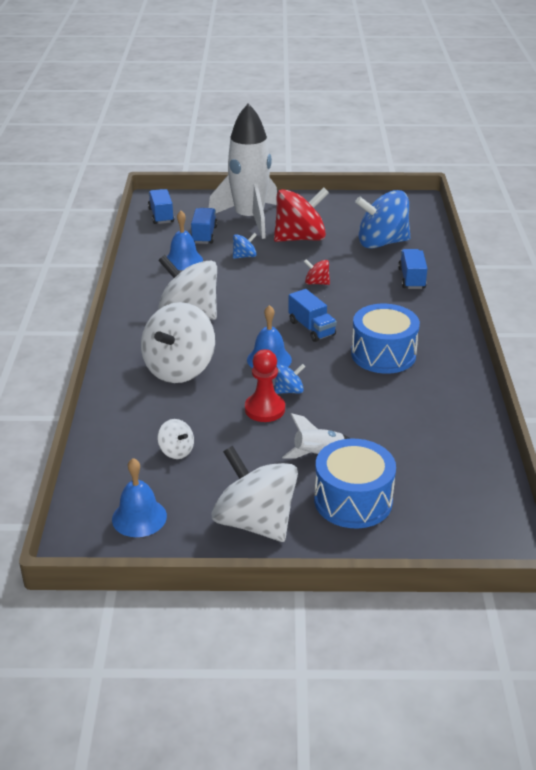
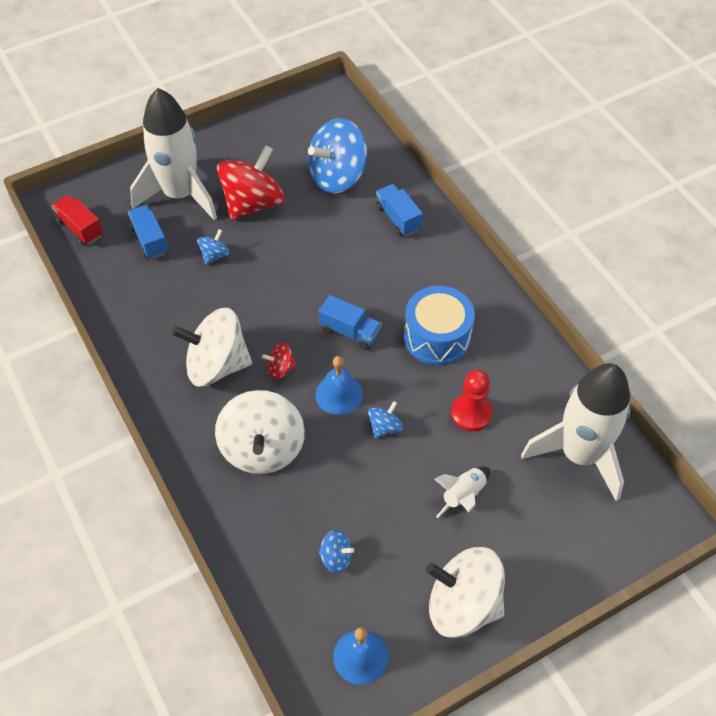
camera: 30 degrees left, 20 degrees up
(161, 216) = (80, 228): blue truck -> red truck
(176, 451) = (336, 558): white spinning top -> blue spinning top
(183, 260) = (155, 289): blue bell -> none
(264, 409) = (379, 462): red pawn -> red pawn (471, 413)
(316, 283) = (313, 264): red spinning top -> red spinning top (280, 369)
(353, 500) = (525, 534): blue drum -> none
(450, 469) = (579, 455): none -> white rocket

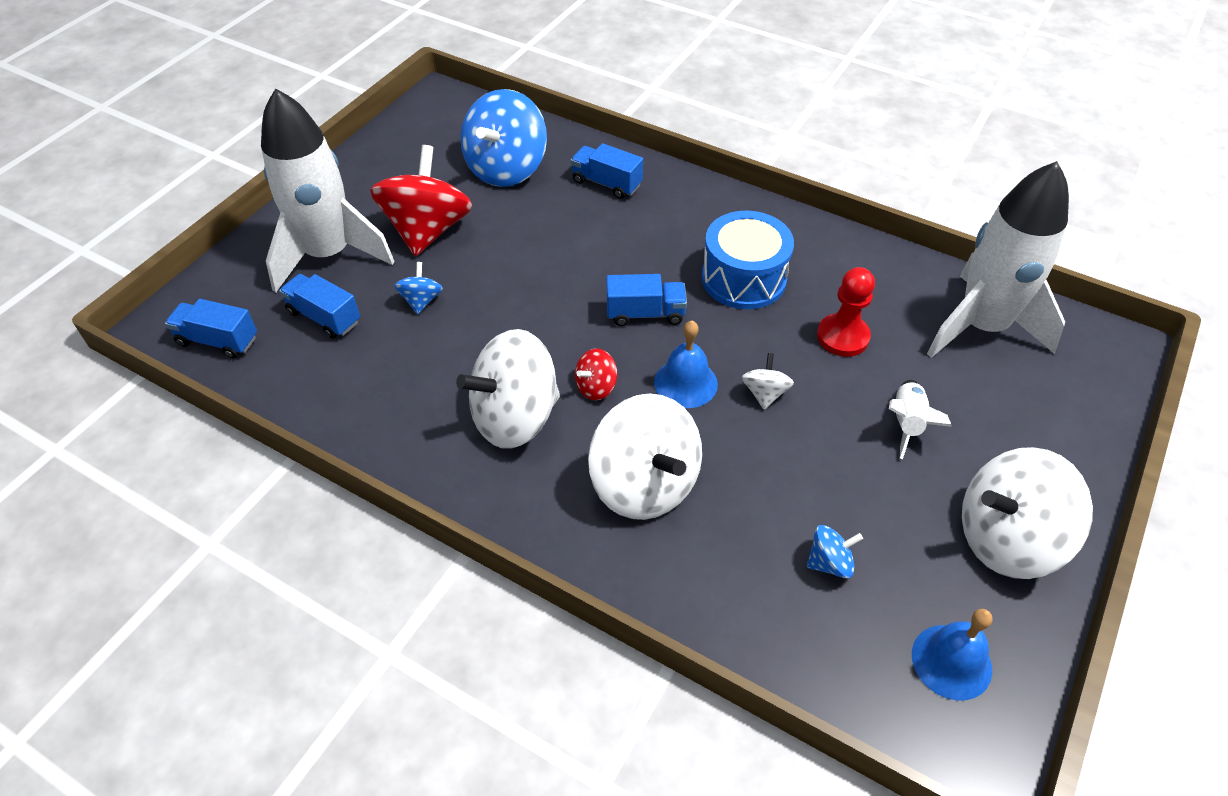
camera: 30 degrees left, 5 degrees down
(80, 228) = (218, 341): red truck -> blue truck
(384, 427) = (764, 393): blue spinning top -> white spinning top

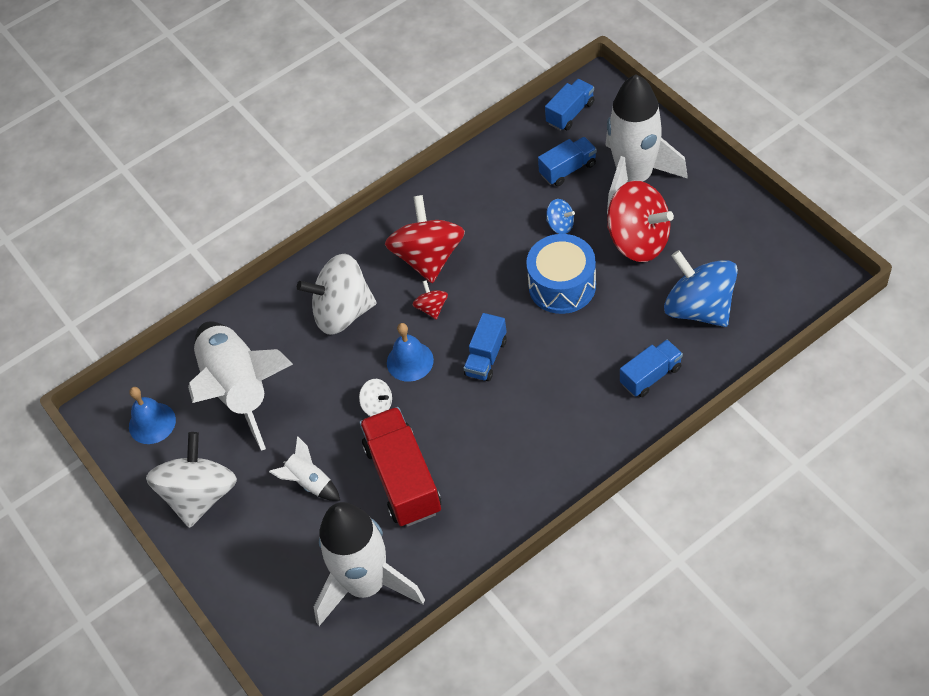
camera: 120 degrees right, 5 degrees up
(515, 417) = (428, 257): white spinning top -> red spinning top
(743, 278) = (493, 436): blue drum -> blue drum (562, 285)
(829, 563) = (239, 389): blue spinning top -> white rocket
(843, 337) = (403, 479): red pawn -> red truck

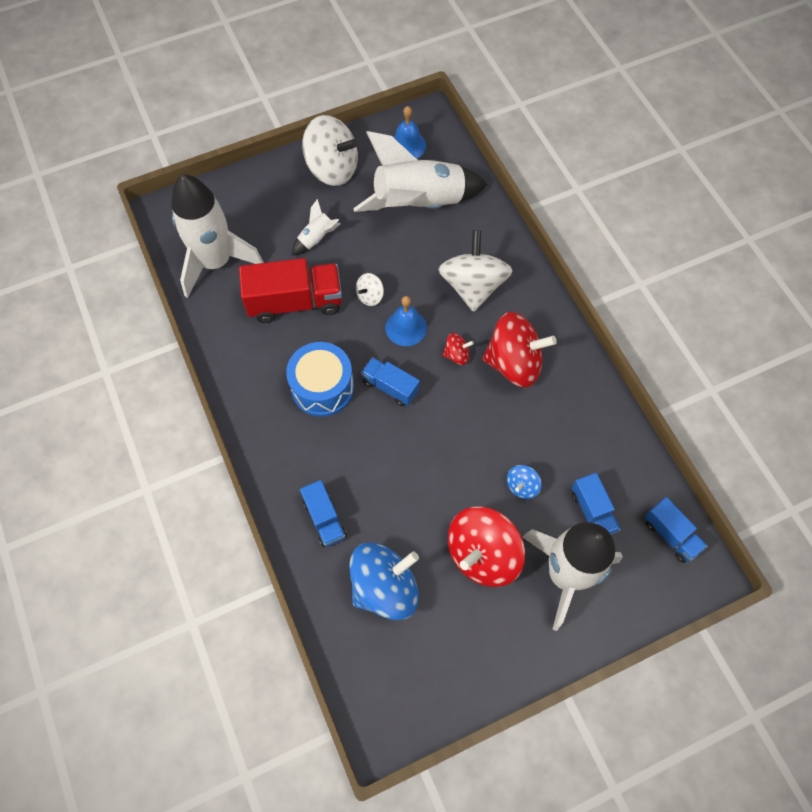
camera: 95 degrees right, 10 degrees up
(562, 285) = (449, 469): blue drum -> blue drum (322, 387)

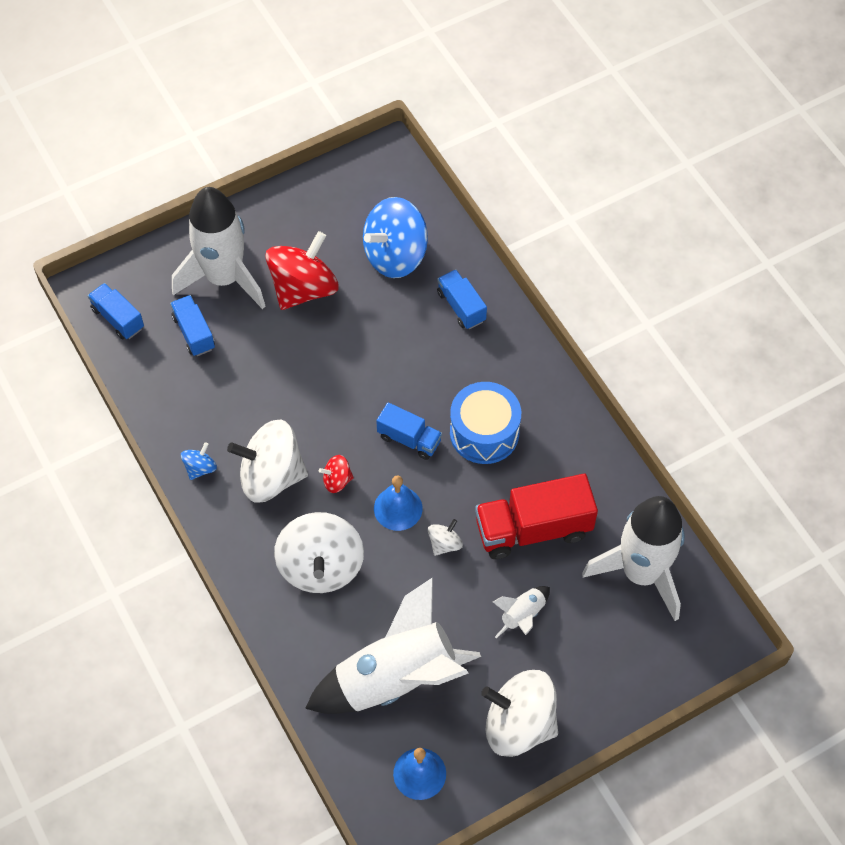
camera: 175 degrees right, 5 degrees down
(514, 363) = (271, 476): red spinning top -> white spinning top
(522, 486) = (264, 351): blue spinning top -> blue spinning top (200, 468)

